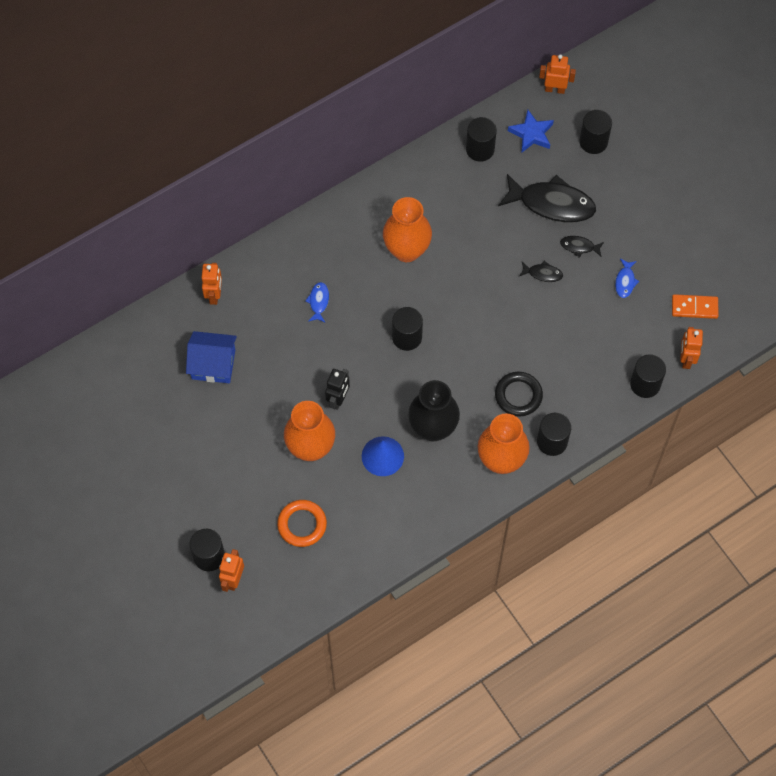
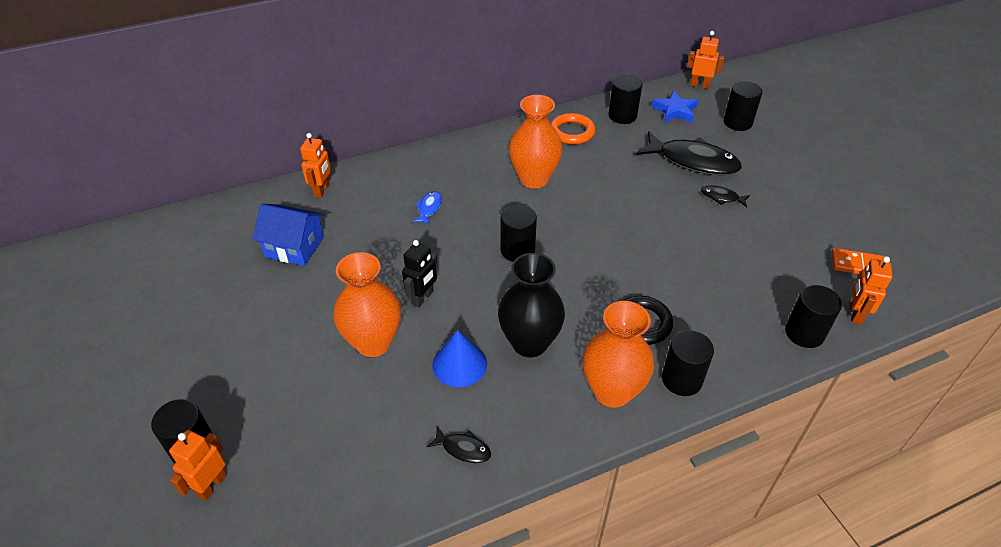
camera: 10 degrees right, 20 degrees down
(302, 524) = (331, 429): orange ring -> orange ring (572, 132)
(543, 273) = (680, 214): black fish -> black fish (463, 449)
(625, 281) = (774, 232): blue fish -> none

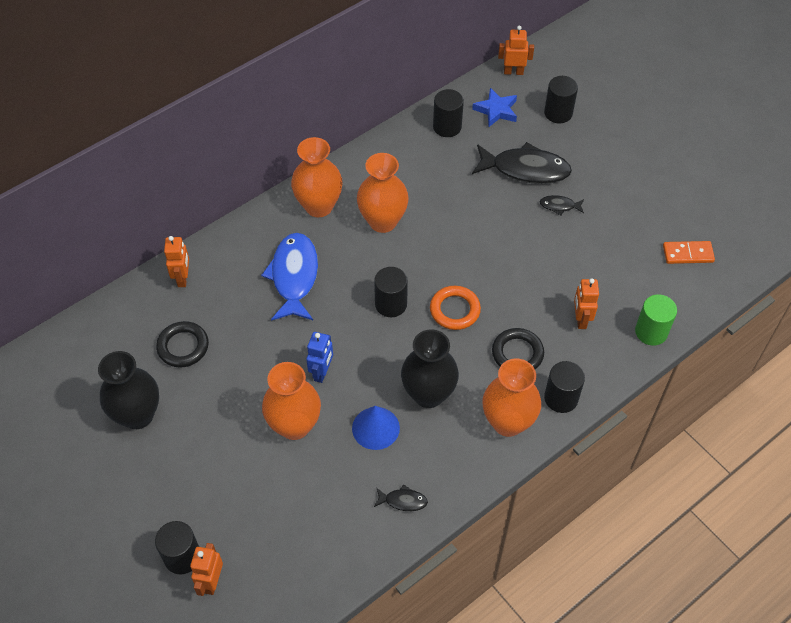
camera: 15 degrees left, 10 degrees up
(220, 298) = (138, 415): none -> black vase
(294, 247) = (183, 346): blue house -> black ring
(422, 298) = (322, 372): black robot -> blue robot
(429, 208) = (294, 276): blue fish -> blue fish, size x2.24
(476, 156) = (319, 206): none -> orange vase
(572, 132) = (403, 157): orange ring -> orange ring (454, 310)
(804, 333) = (651, 332): black cylinder -> green cylinder
(855, 314) = (689, 304): orange robot -> orange robot (580, 319)

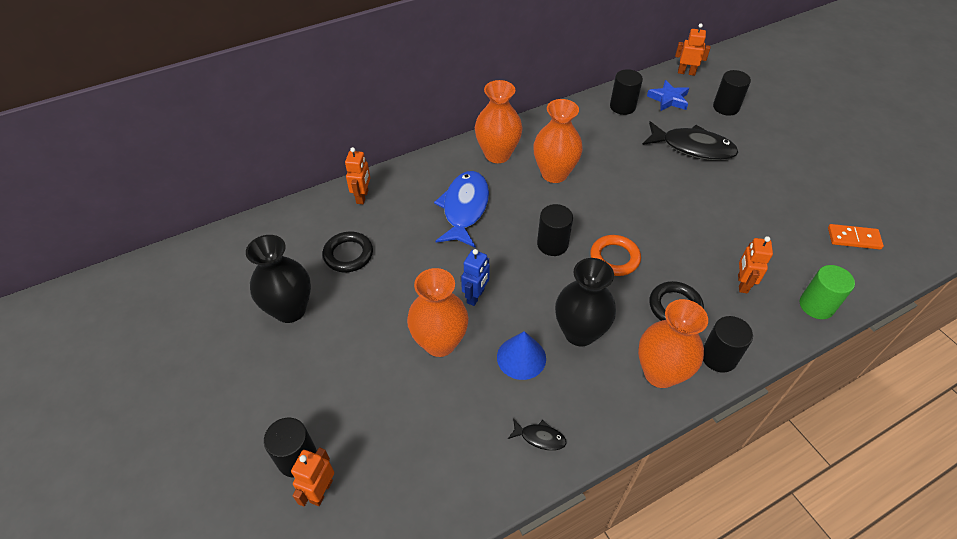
camera: 10 degrees right, 5 degrees down
(559, 206) = (724, 181): black fish -> none

